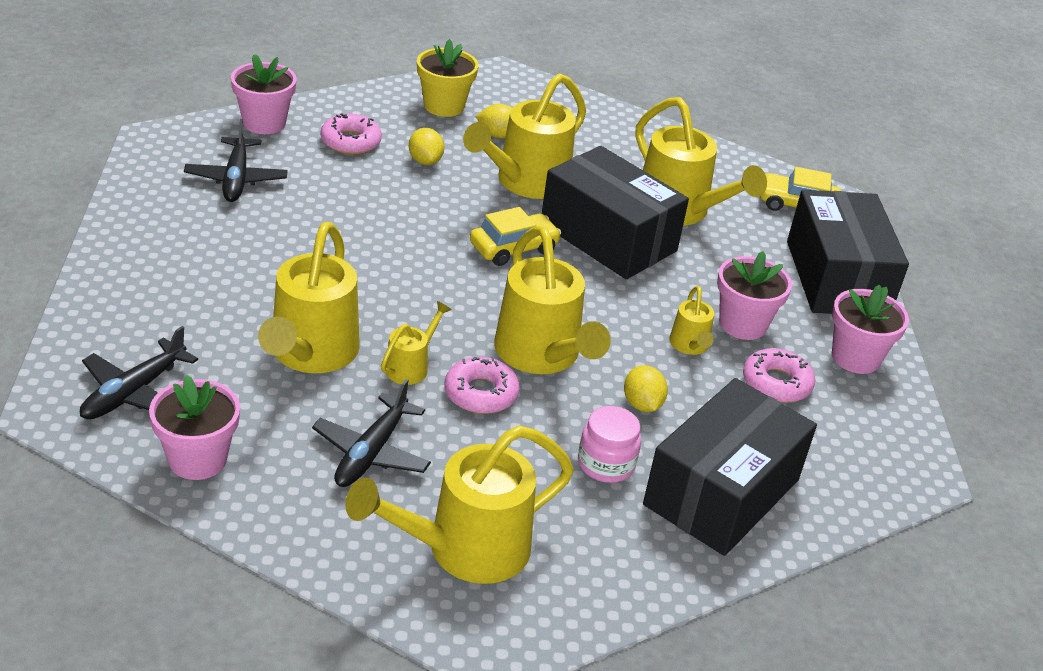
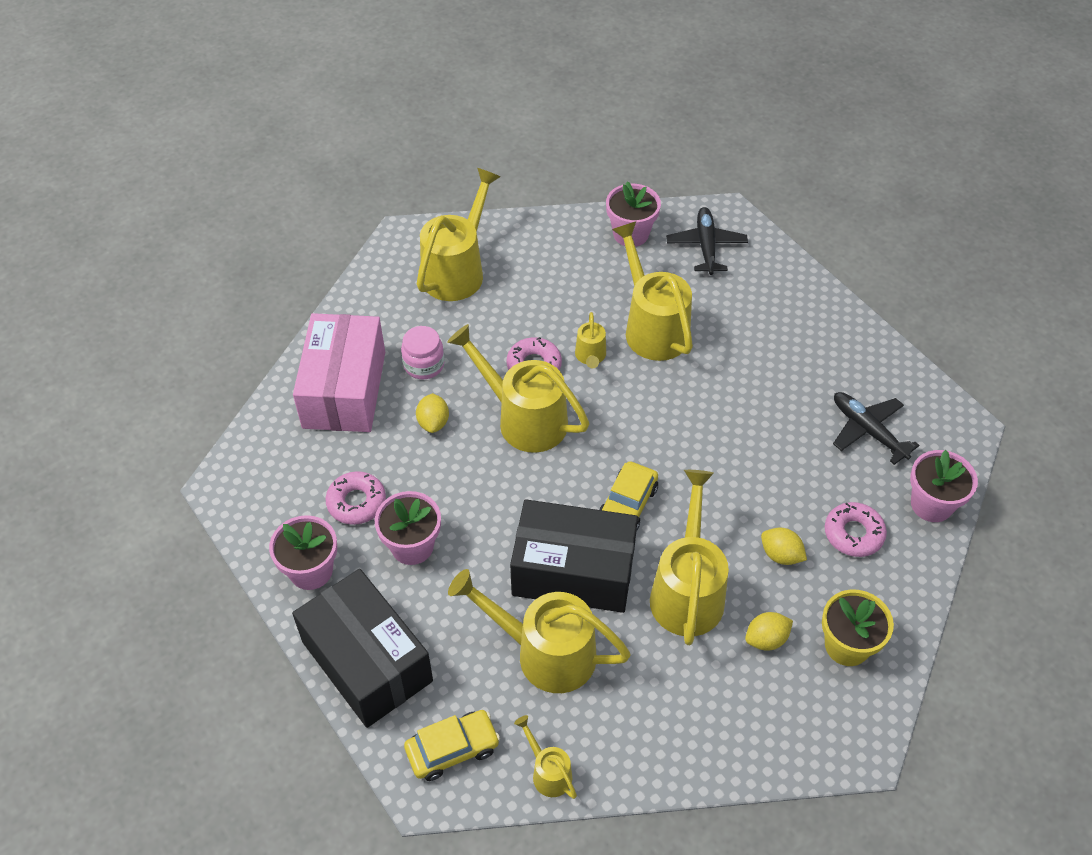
camera: 150 degrees right, 15 degrees up
(372, 452) = (554, 291): black plane -> none
(642, 404) = (433, 422): yellow lemon -> yellow lemon turned 45 degrees clockwise
(690, 346) = (436, 496): yellow watering can -> yellow watering can (548, 772)
(721, 492) = (344, 389): black box -> pink box

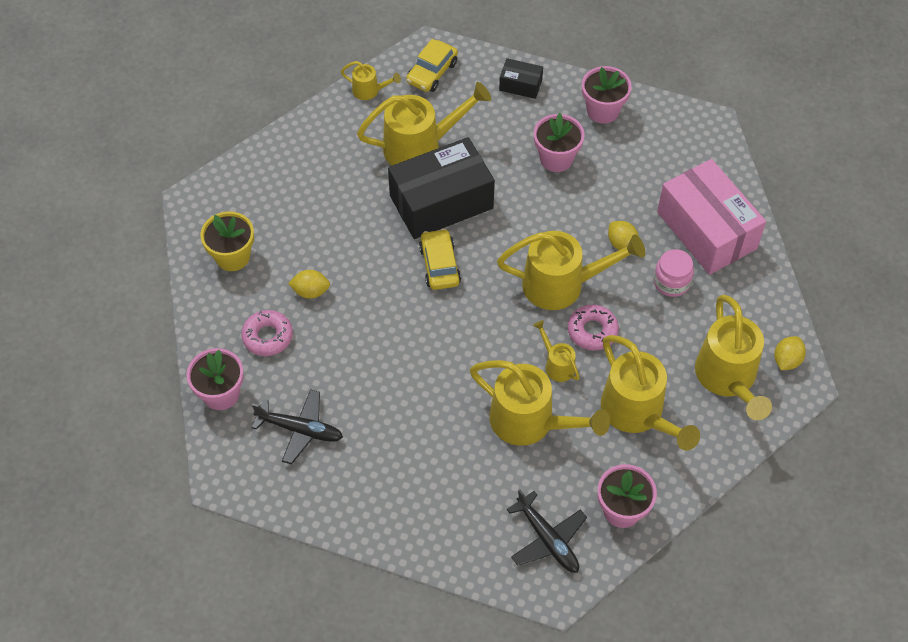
camera: 145 degrees right, 5 degrees up
(356, 502) = (617, 163): pink donut -> none
(367, 661) = (520, 85): black box -> black box, size x0.46
(687, 590) = (358, 232): yellow watering can -> yellow watering can (637, 414)
(766, 639) = (288, 231): yellow lemon -> yellow lemon (786, 360)

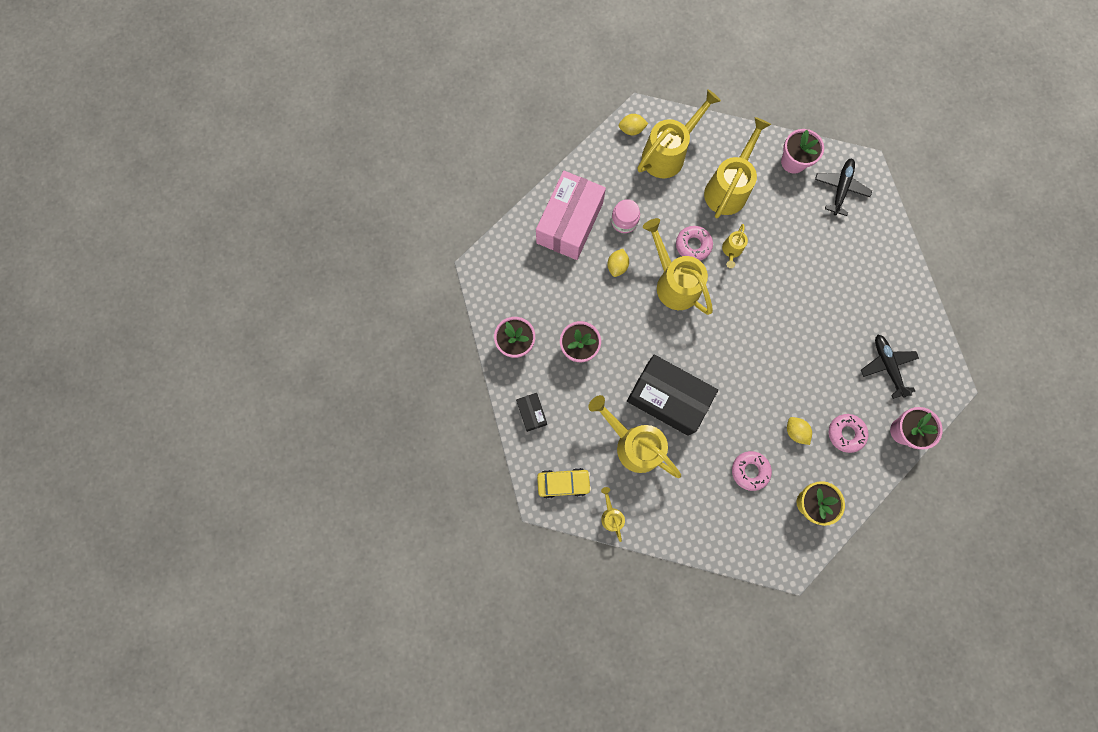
camera: 125 degrees left, 20 degrees up
(309, 226) = (750, 471): none -> pink donut
(439, 265) = (715, 365): yellow car -> none
(530, 422) = (779, 241): yellow watering can -> none

